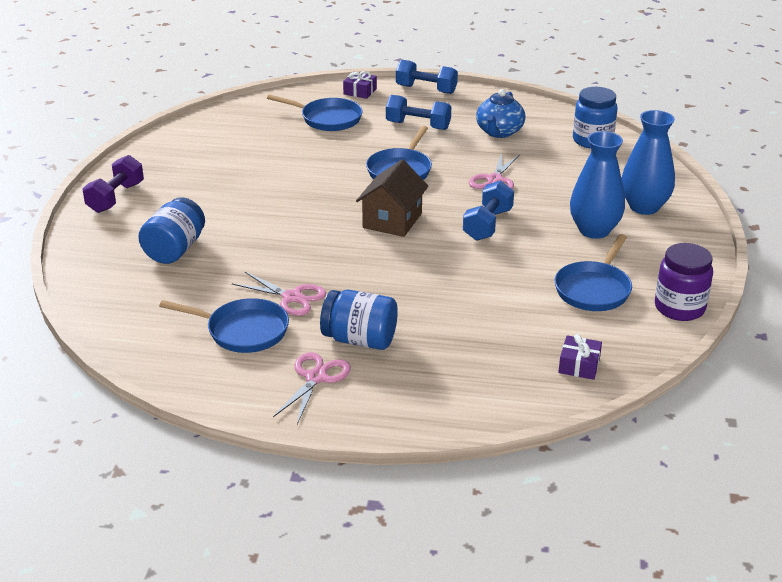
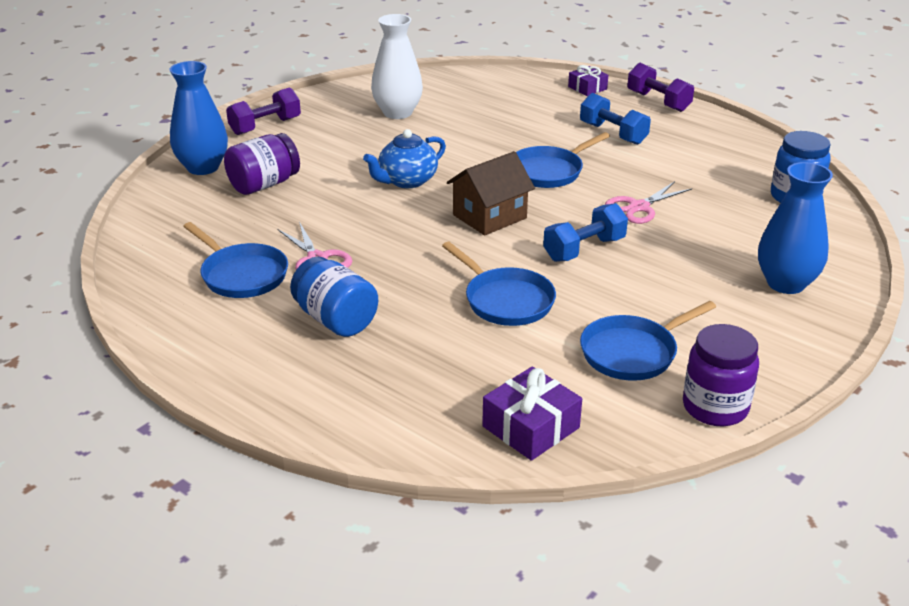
camera: 30 degrees right, 0 degrees up
(175, 250) = (264, 184): blue jar -> purple jar
(223, 154) = (397, 113): none -> white vase
(316, 377) = (257, 341): pink scissors -> none
(327, 119) = (528, 105): blue pan -> blue pan (505, 300)
(426, 89) = (658, 102): blue dumbbell -> purple dumbbell
(499, 132) = (694, 161): blue teapot -> blue teapot (406, 181)
(579, 365) = (531, 427): purple gift -> purple gift, size x1.53
(594, 230) = (698, 290): blue vase -> blue vase (203, 167)

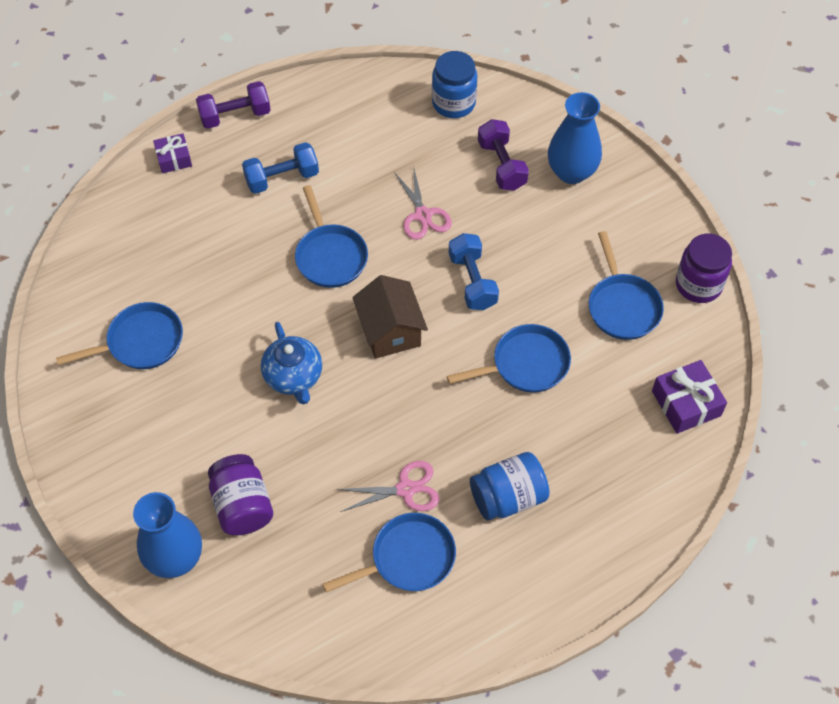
camera: 70 degrees left, 25 degrees up
(265, 126) = (105, 477): purple dumbbell -> purple dumbbell (501, 165)
(397, 113) = (140, 342): white vase -> blue pan

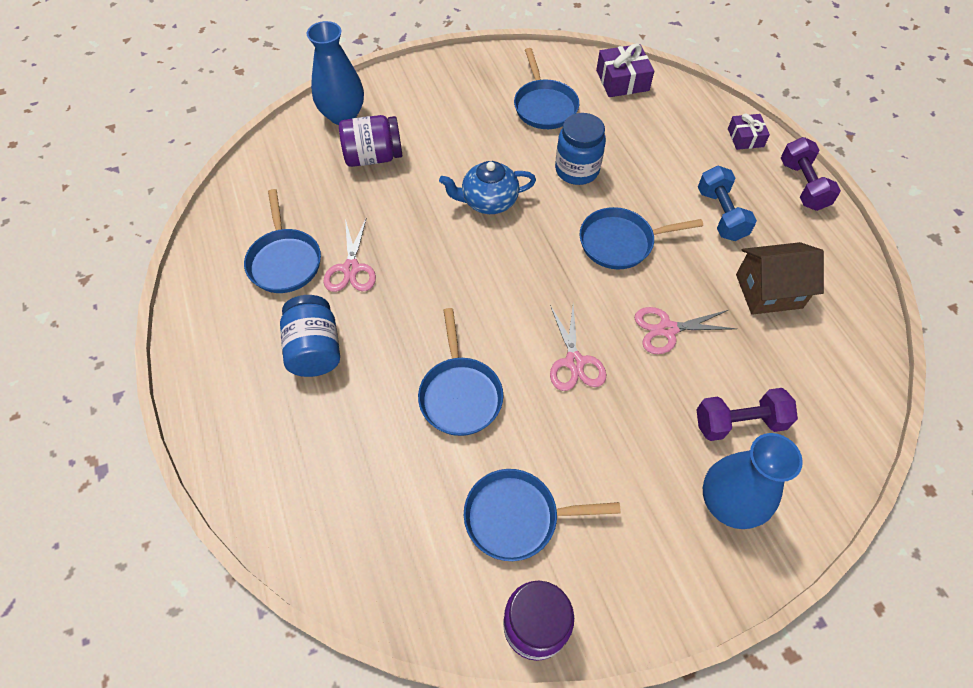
camera: 100 degrees right, 0 degrees up
(390, 331) = (524, 280): brown house -> brown house (769, 291)
(453, 103) = (836, 387): blue jar -> blue jar (577, 170)
(472, 281) = (574, 362): blue dumbbell -> pink scissors
(686, 403) = (369, 558): purple gift -> purple gift (622, 80)

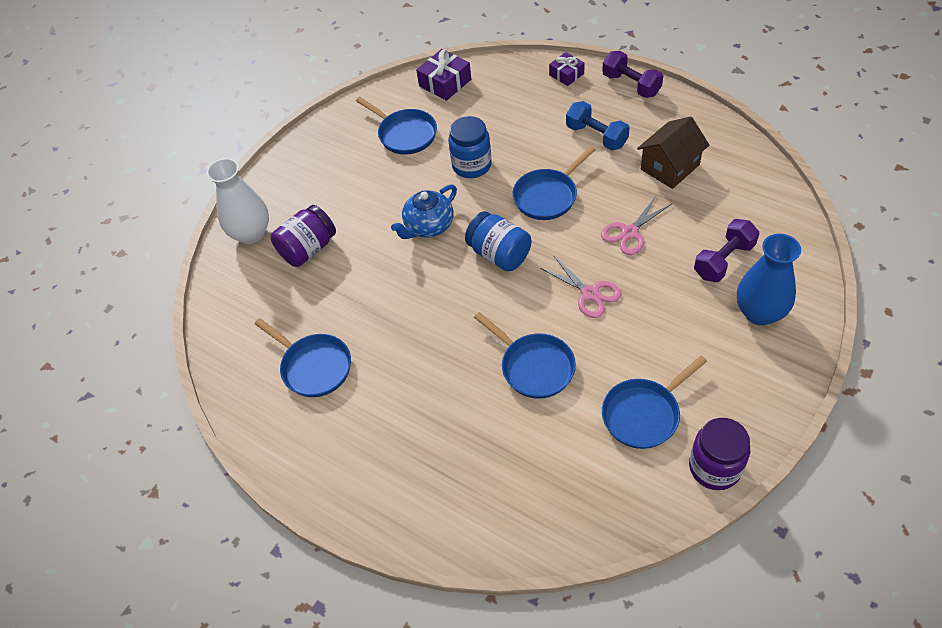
camera: 30 degrees left, 5 degrees down
(315, 349) = (401, 410): blue jar -> blue jar (499, 254)
(343, 115) = (251, 233): blue vase -> white vase
(351, 269) = (372, 338): pink scissors -> none

